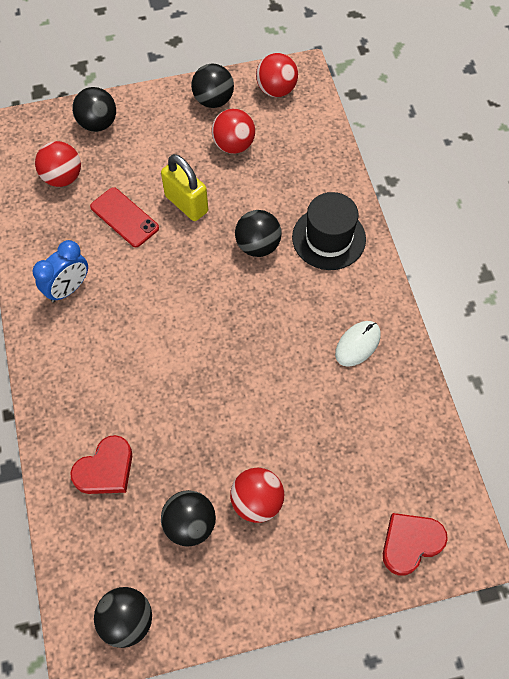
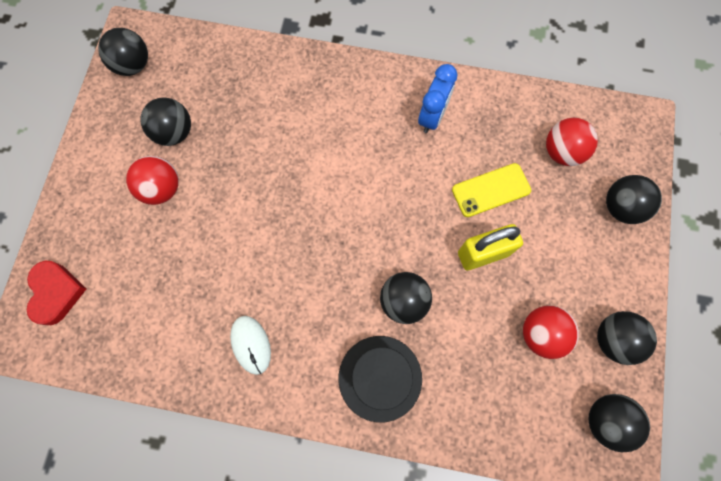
camera: 115 degrees right, 10 degrees up
(68, 289) = (432, 117): blue clock -> blue clock turned 135 degrees counterclockwise
(106, 469) = (251, 89): red heart -> none
(124, 217) = (491, 190): red phone -> yellow phone
(276, 89) = (606, 420): red ball -> black ball

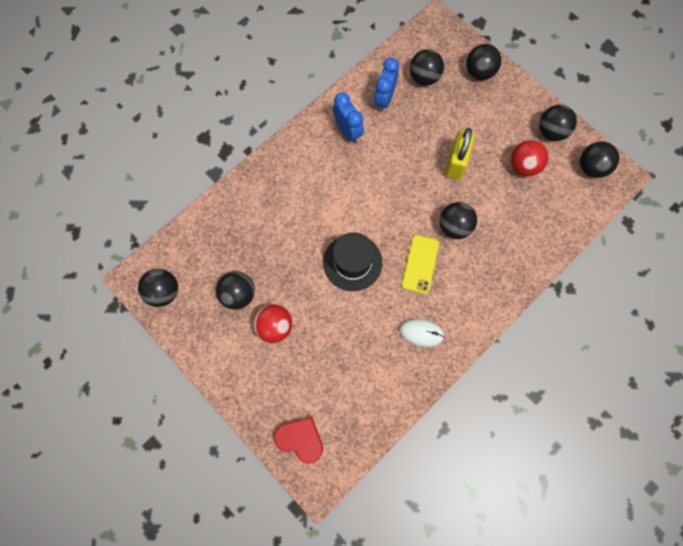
camera: 55 degrees left, 0 degrees up
(380, 378) = (491, 270): black hat -> black hat (352, 262)
(491, 190) = (419, 132): yellow phone -> yellow phone (420, 264)
(500, 128) = (384, 99): none -> blue clock
(562, 152) = (424, 78): red ball -> black ball

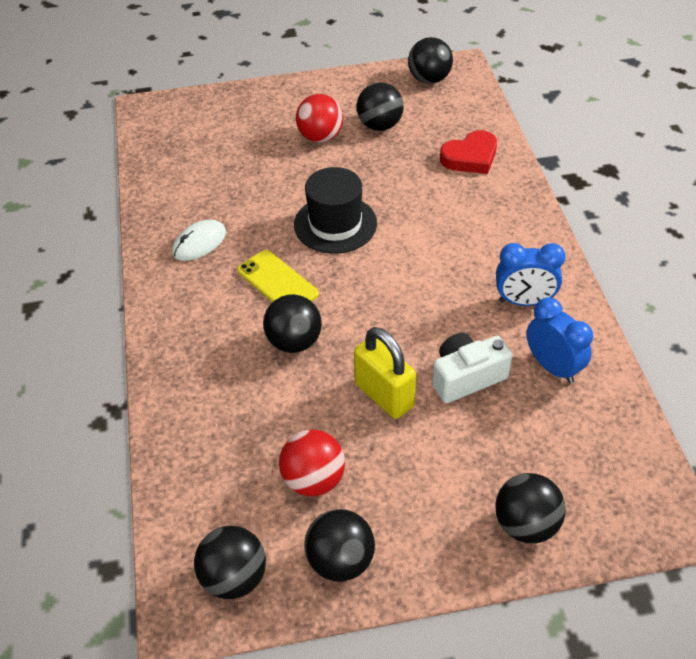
camera: 125 degrees right, 25 degrees down
(300, 439) = (195, 113): red heart -> red heart (470, 157)
(418, 133) = (466, 377): none -> white camera
(424, 78) = (562, 438): black ball -> none

